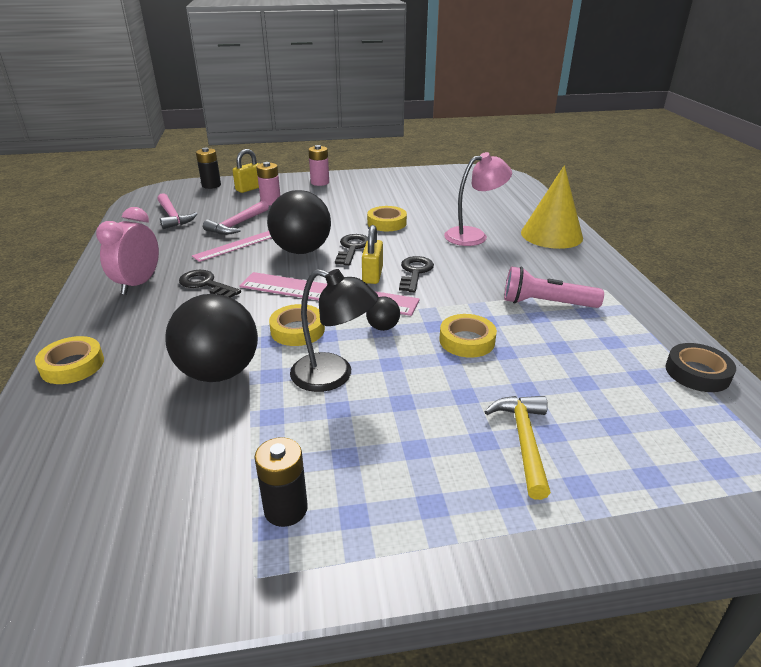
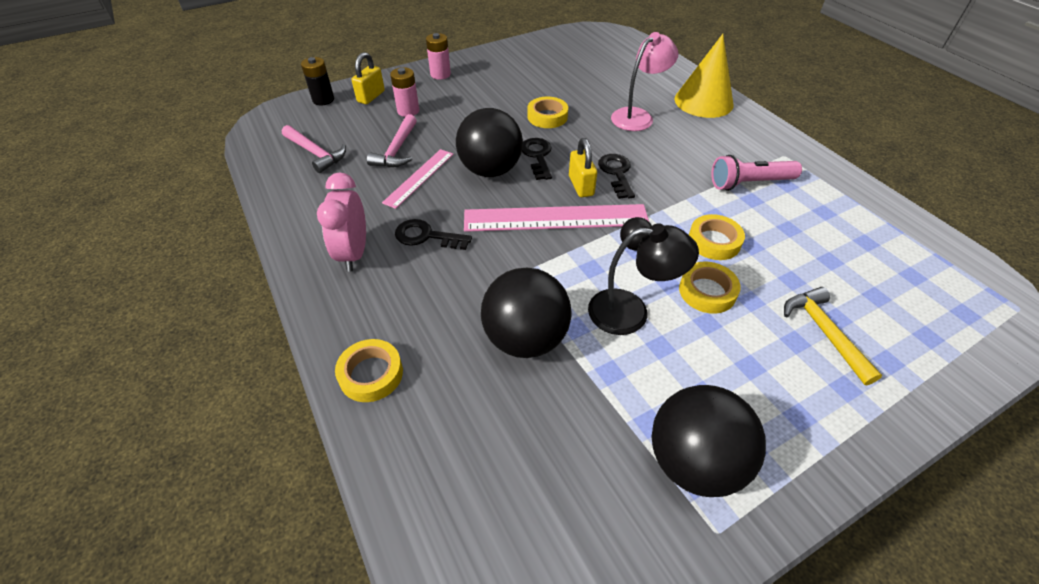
camera: 20 degrees left, 15 degrees up
(285, 509) = (693, 462): black battery -> black ball
(297, 330) = (560, 269): yellow tape -> yellow tape (707, 291)
(697, 373) = (901, 227): black tape -> none

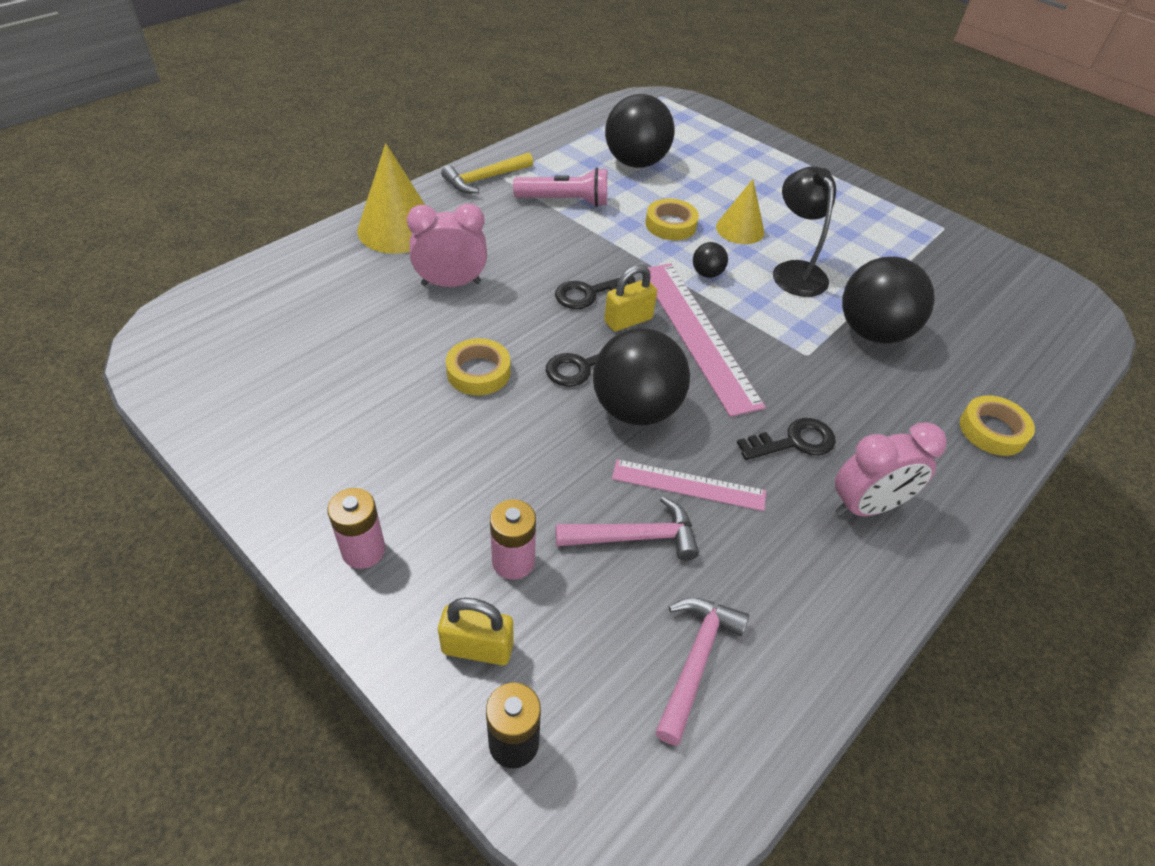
camera: 110 degrees left, 0 degrees up
(426, 236) = (794, 442): black key -> black key turned 105 degrees counterclockwise
(637, 116) = (451, 283): pink lamp -> pink clock
(693, 462) = (906, 236): black ball -> black ball (635, 163)
(707, 291) = (740, 229): yellow tape -> yellow cone
(749, 183) = (564, 201): pink flashlight -> pink flashlight turned 60 degrees counterclockwise
(824, 332) = (745, 175): yellow hammer -> yellow hammer (485, 179)

